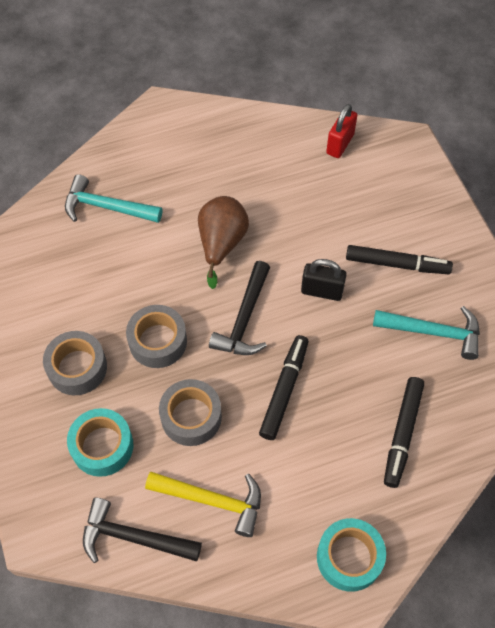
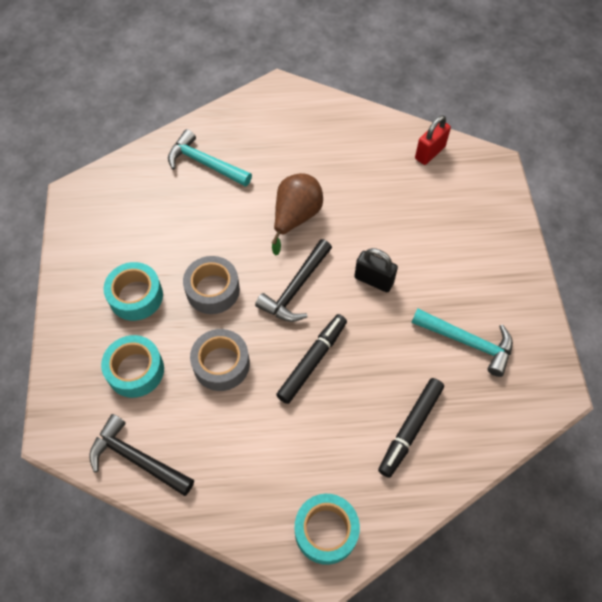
camera: 15 degrees right, 0 degrees up
(77, 368) = (136, 296): grey tape -> turquoise tape
(213, 500) = (217, 444): yellow hammer -> none
(397, 264) = (451, 272): black marker -> none

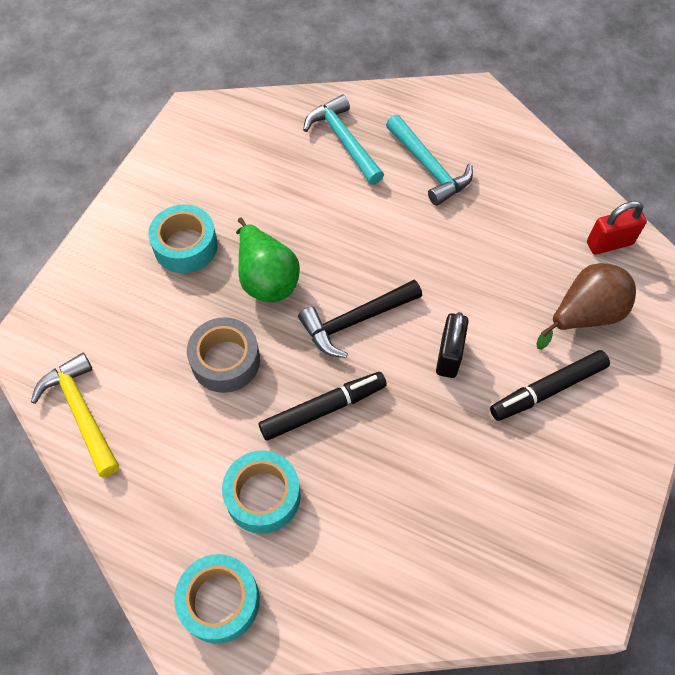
camera: 30 degrees right, 0 degrees up
(135, 370) = (137, 322): turquoise tape -> turquoise tape (263, 496)
(136, 458) = (81, 412): black hammer -> yellow hammer
(213, 290) = (266, 278): grey tape -> green pear
(295, 217) = (405, 243): brown pear -> brown pear (584, 315)
(373, 280) = (449, 356): black padlock -> black padlock turned 45 degrees clockwise
(410, 429) = (384, 544): black marker -> black marker (548, 389)
(468, 342) = (515, 484): turquoise hammer -> turquoise hammer (429, 167)

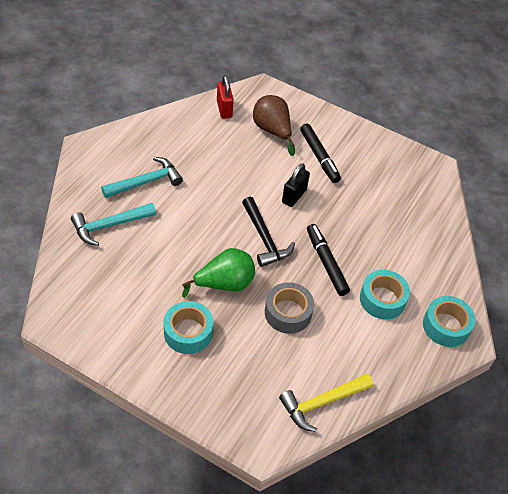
camera: 90 degrees left, 10 degrees down
(449, 356) = (294, 196): black padlock -> black padlock turned 75 degrees counterclockwise

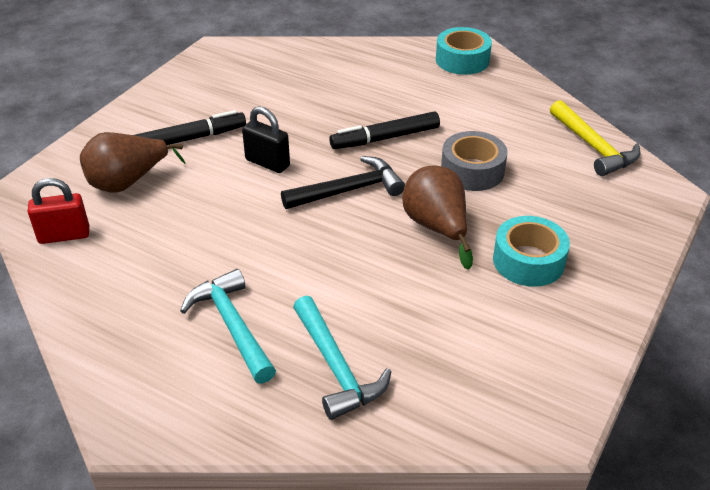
camera: 85 degrees left, 10 degrees down
(224, 284) = (436, 227): green pear -> brown pear
(382, 299) = (435, 99): turquoise tape -> none

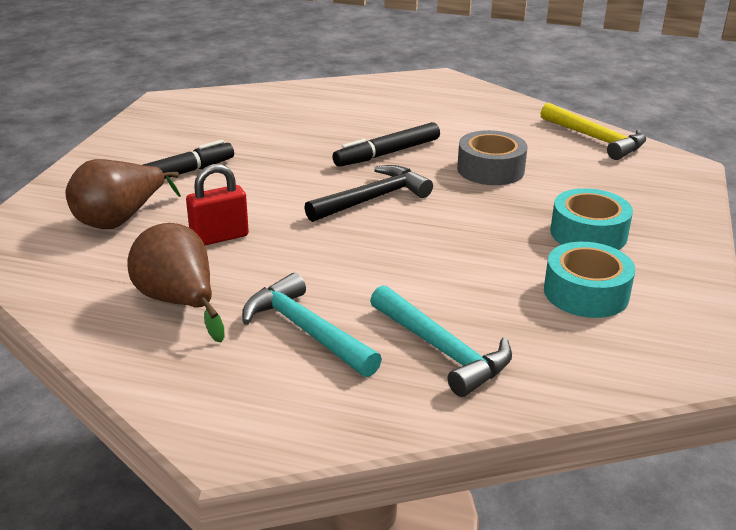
camera: 15 degrees left, 10 degrees down
(64, 235) = (64, 276): red padlock -> red padlock (219, 237)
(267, 163) = (272, 186): black padlock -> none
(436, 227) = (481, 218): brown pear -> brown pear (179, 302)
(462, 60) = (430, 87): turquoise tape -> turquoise tape (586, 293)

